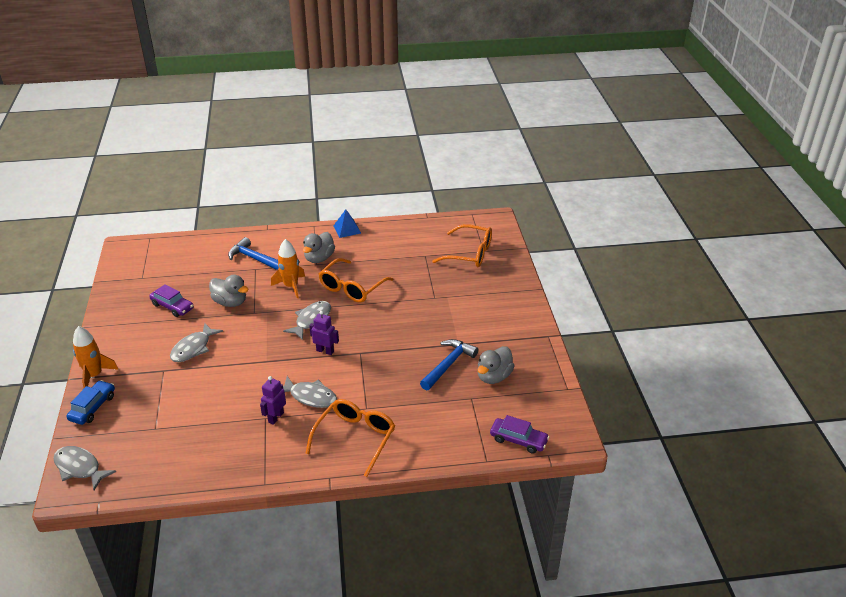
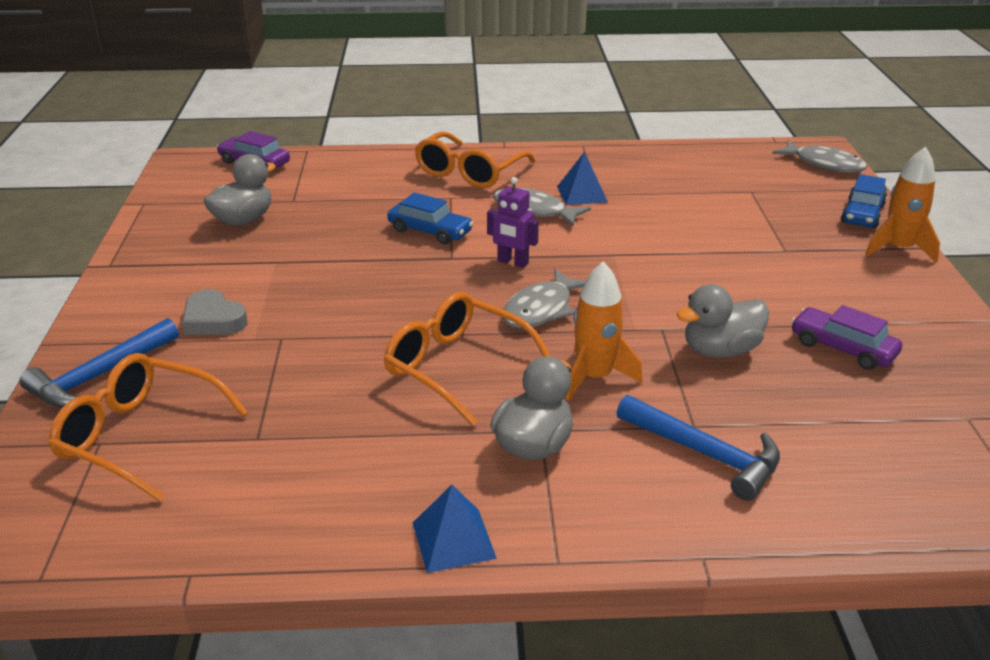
camera: 175 degrees left, 5 degrees down
(193, 348) = (752, 276): grey fish -> none
(230, 302) = (720, 350): grey duck -> grey duck turned 60 degrees counterclockwise
(275, 417) = (582, 194): purple robot -> blue pyramid
(351, 288) = (456, 366): orange glasses -> orange glasses turned 90 degrees counterclockwise
(375, 373) = (430, 231): none -> blue car
(448, 364) = (307, 236): blue hammer -> blue hammer (100, 376)
(471, 305) = (213, 320): none -> grey heart

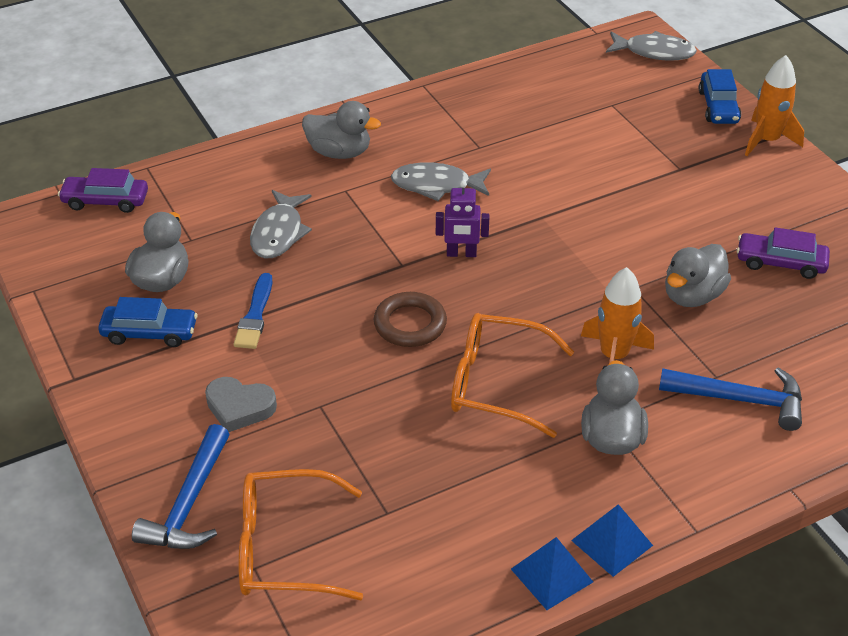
camera: 25 degrees left, 10 degrees up
(292, 260) = (255, 315): none -> blue brush
(418, 300) = (410, 324): none -> brown ring
(430, 231) = (358, 239): blue car -> blue car (149, 333)
(469, 172) = (339, 152): orange glasses -> grey duck
(541, 309) = (523, 299): grey fish -> grey fish (279, 233)
(582, 194) = (465, 150): blue pyramid -> blue pyramid (551, 575)

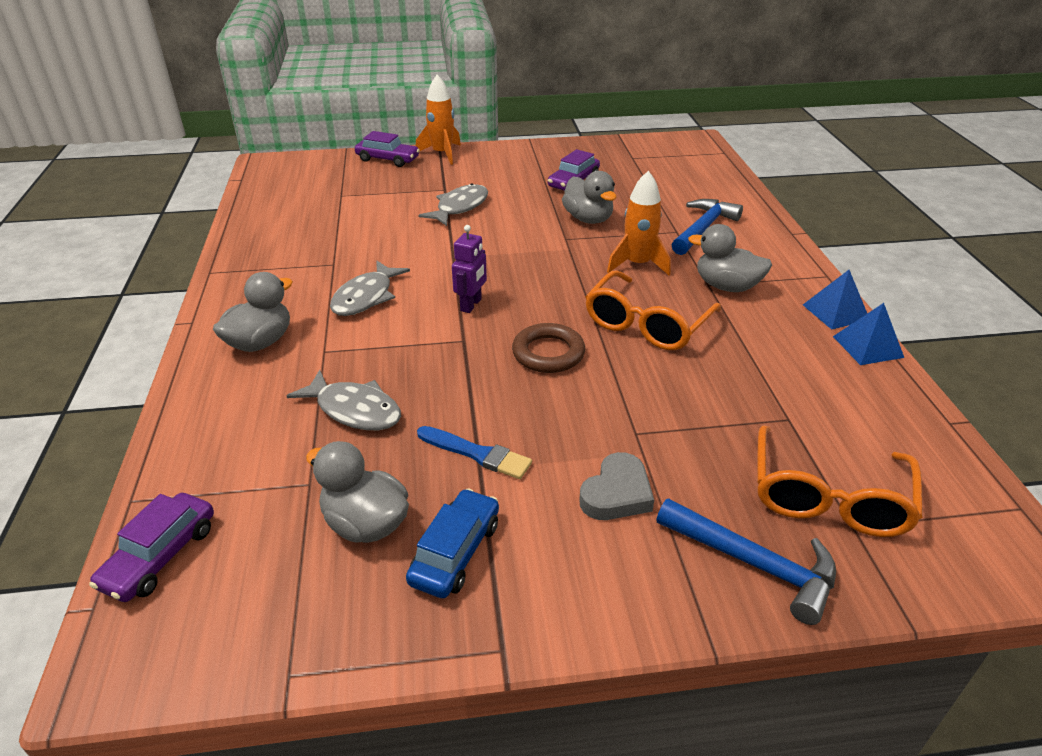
camera: 70 degrees left, 5 degrees down
(654, 52) = (296, 164): grey fish -> grey fish (459, 207)
(718, 107) = (388, 159): blue car -> purple car

